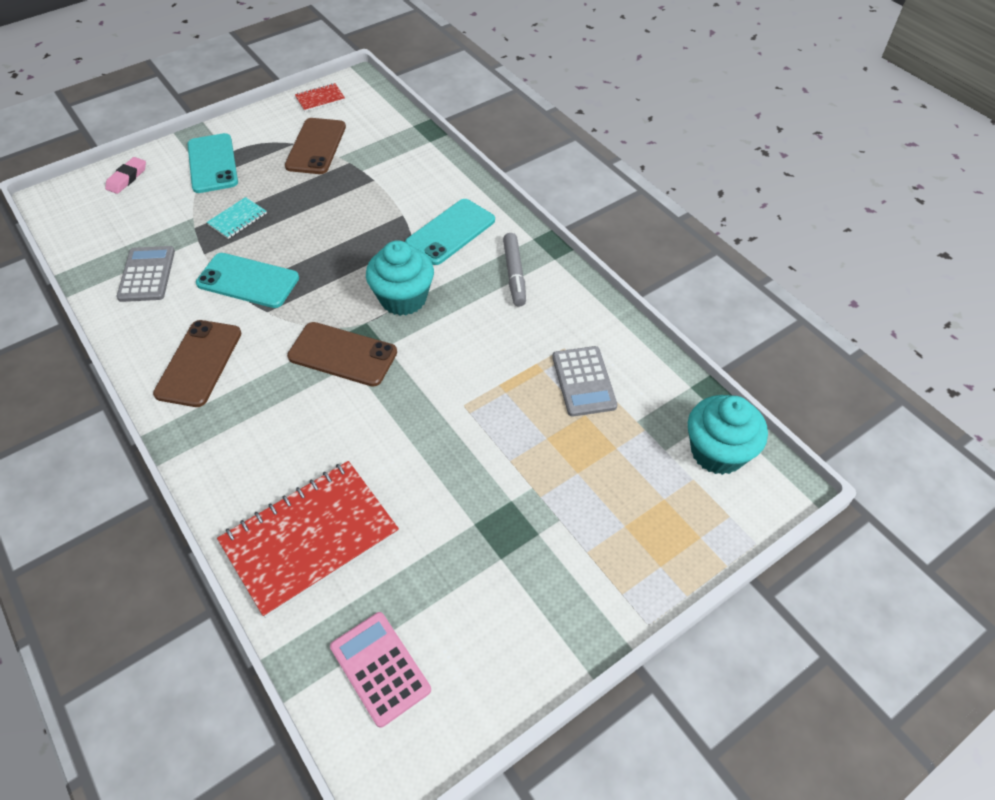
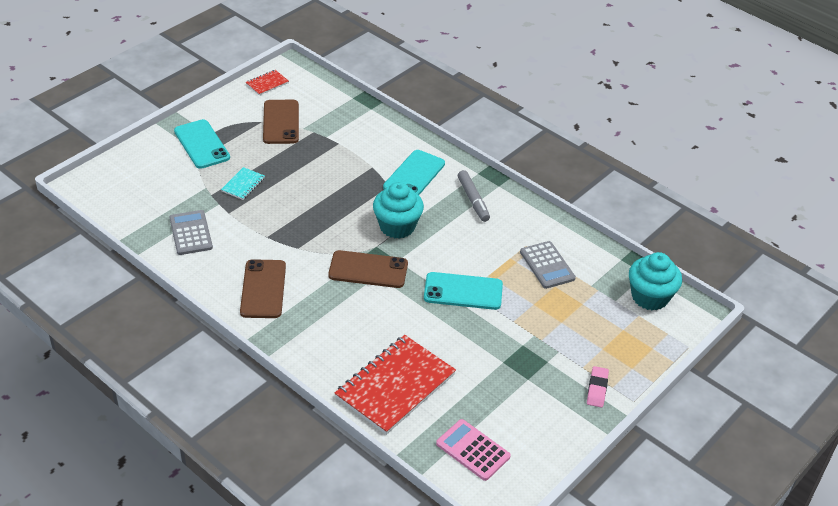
camera: 15 degrees left, 10 degrees down
(127, 178) = (136, 163): pink eraser -> pink eraser (597, 389)
(248, 281) = (273, 228): turquoise phone -> turquoise phone (463, 291)

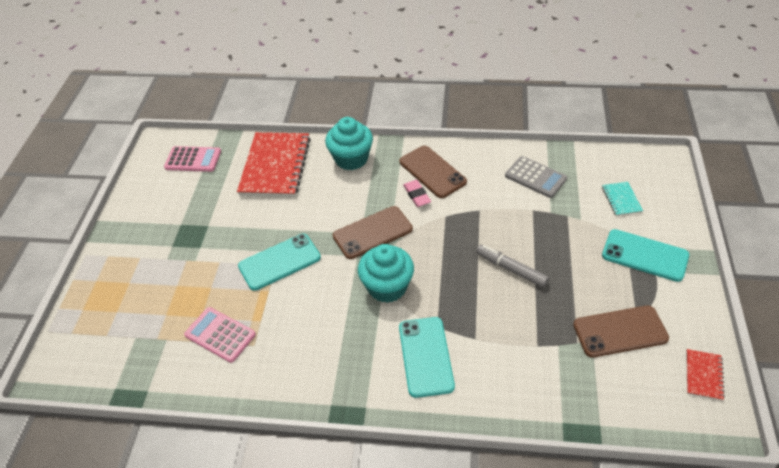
camera: 150 degrees right, 5 degrees up
(243, 185) = (557, 241): turquoise notebook -> turquoise notebook (621, 200)
(281, 122) = (620, 331): brown phone -> brown phone turned 60 degrees counterclockwise
(473, 200) = (343, 365): grey marker -> grey marker (511, 269)
(547, 265) = (220, 335): grey calculator -> pink calculator
(597, 389) = (120, 247): pink eraser -> pink eraser (417, 195)
(650, 297) = (101, 362): turquoise cupcake -> turquoise cupcake (351, 159)

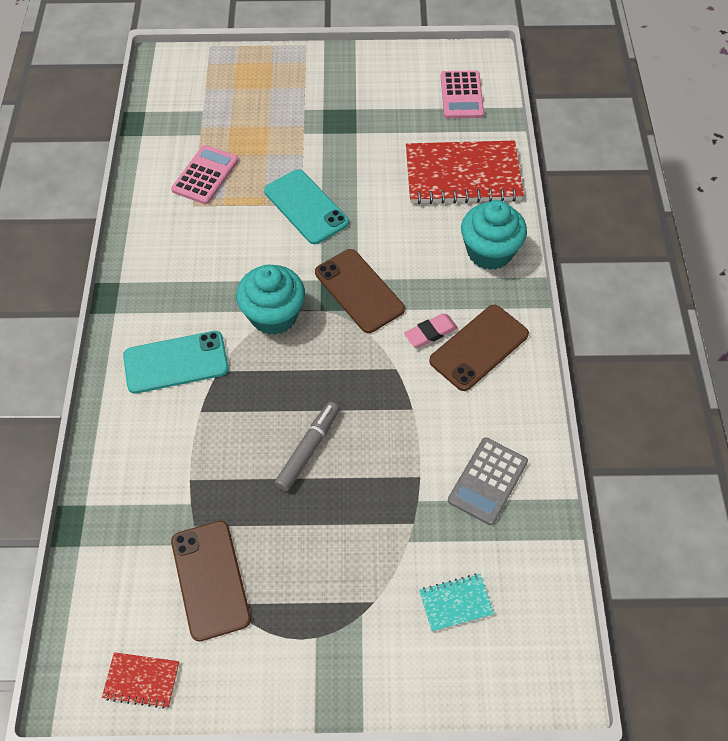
camera: 80 degrees right, 10 degrees up
(645, 255) = (344, 626): turquoise phone -> none

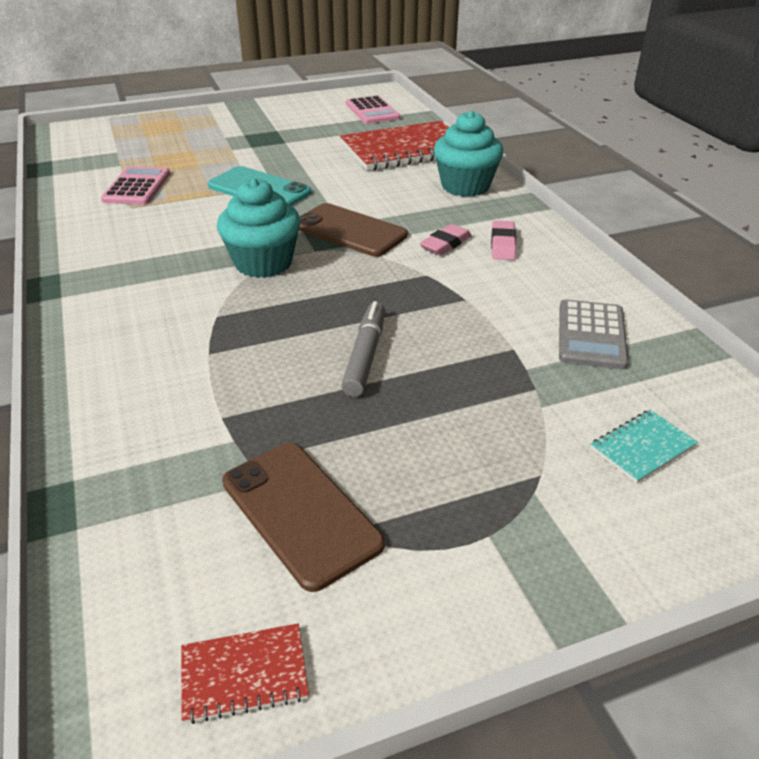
camera: 20 degrees left, 20 degrees down
(176, 362) = (158, 320): turquoise phone -> none
(479, 347) = (503, 244): brown phone -> pink eraser

